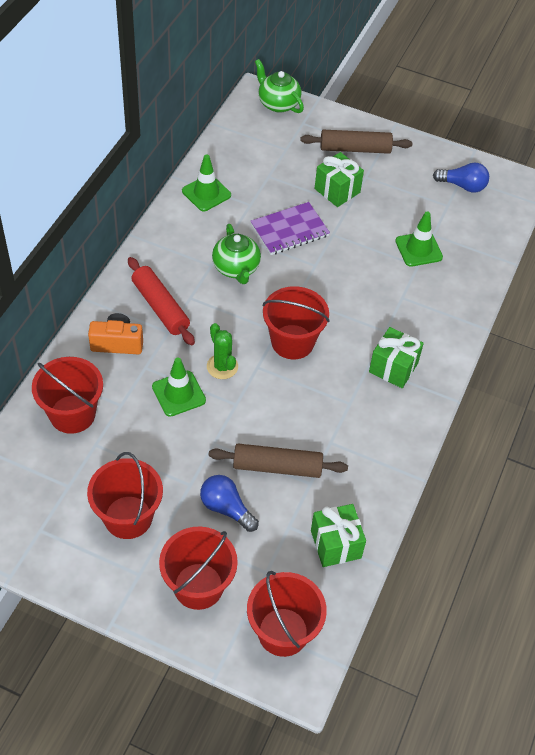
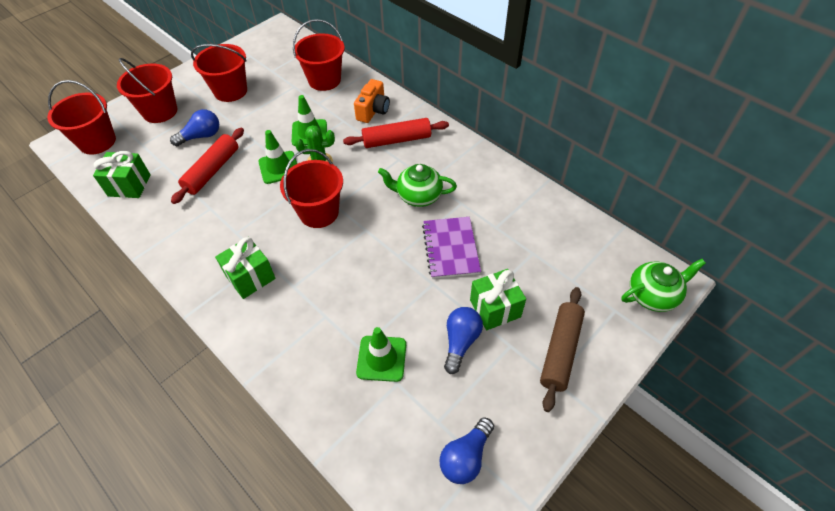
camera: 115 degrees right, 0 degrees up
(206, 193) = (520, 198): green traffic cone -> green traffic cone (279, 167)
(277, 467) = (212, 170): brown rolling pin -> red rolling pin
(378, 205) = (460, 342): none -> blue light bulb

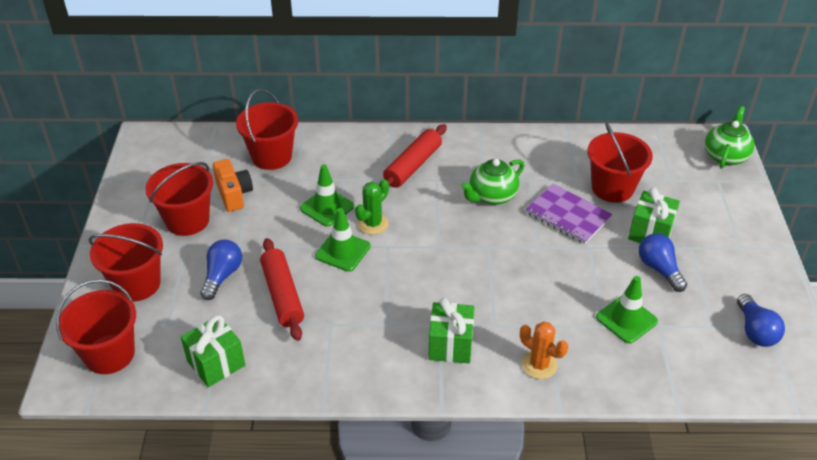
camera: 45 degrees left, 10 degrees down
(280, 338) = (539, 365): none -> orange cactus
(319, 212) = (432, 260): red bucket -> red bucket (612, 188)
(373, 111) = (357, 155): orange camera -> orange camera (234, 194)
(560, 351) = (721, 228): brown rolling pin -> none

